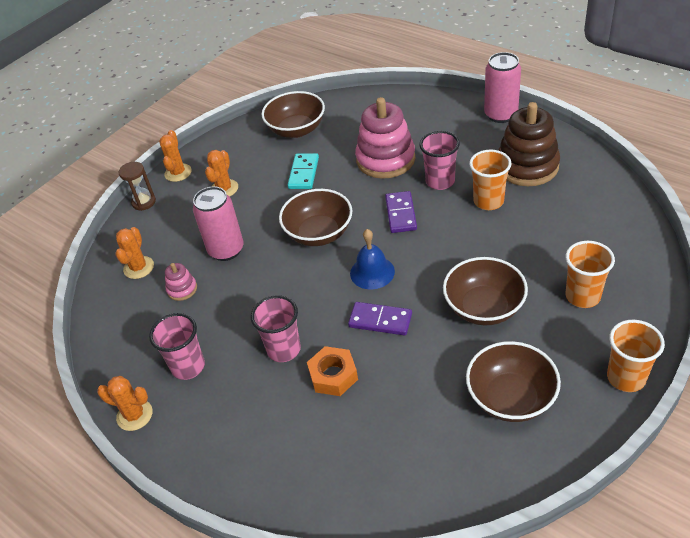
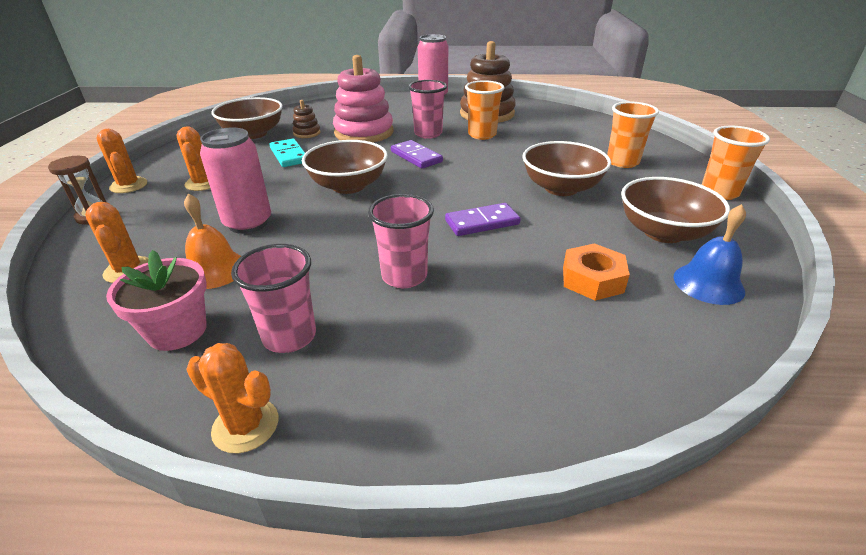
camera: 40 degrees left, 10 degrees down
(134, 415) = (245, 425): orange cactus -> orange cactus turned 45 degrees clockwise
(138, 333) = (177, 331): none -> pink flower pot
(182, 289) = (214, 270): pink stacking toy -> orange bell
(333, 375) = (485, 276): orange nut -> orange nut (592, 279)
(338, 143) = (307, 133): none -> brown stacking toy
(372, 272) = (433, 195): blue bell -> blue bell (708, 283)

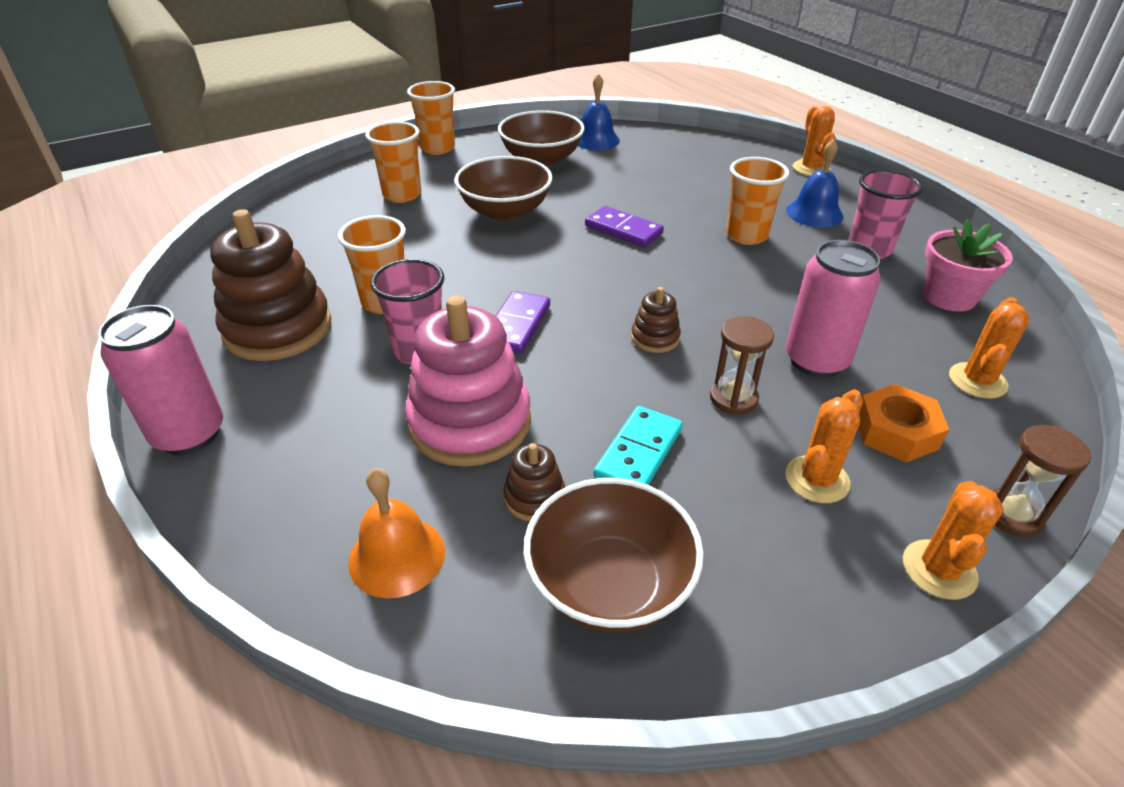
camera: 125 degrees left, 5 degrees up
(214, 270) = (889, 329): orange bell -> orange bell (397, 556)
(245, 425) = (930, 229): orange cactus -> orange cactus (811, 168)
(273, 187) = (733, 398): none -> brown hourglass
(348, 186) = (655, 338): brown bowl -> brown stacking toy
(389, 348) = (814, 213): none -> blue bell
(404, 276) = (746, 235): pink cup -> orange cup
(592, 279) = (644, 171): orange nut -> orange nut (896, 432)

